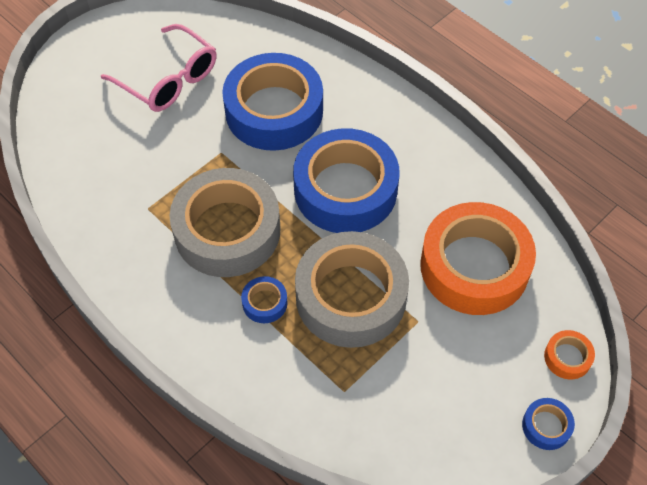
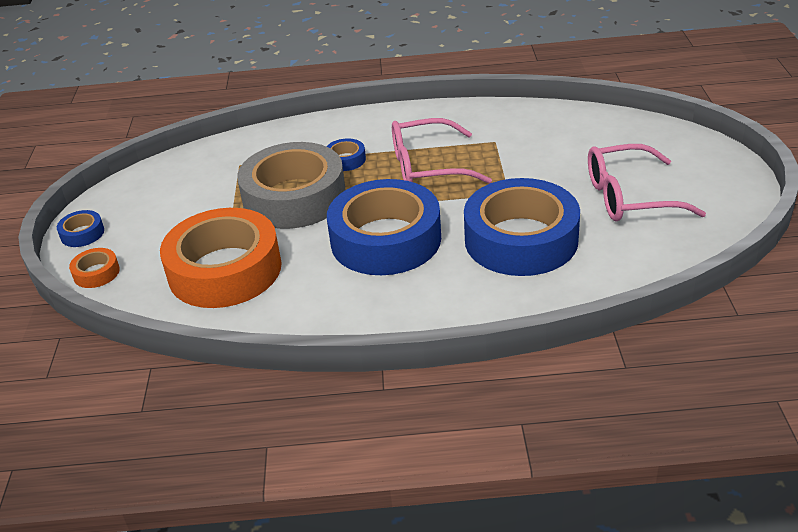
camera: 135 degrees right, 20 degrees down
(227, 230) = (427, 167): grey tape -> pink glasses

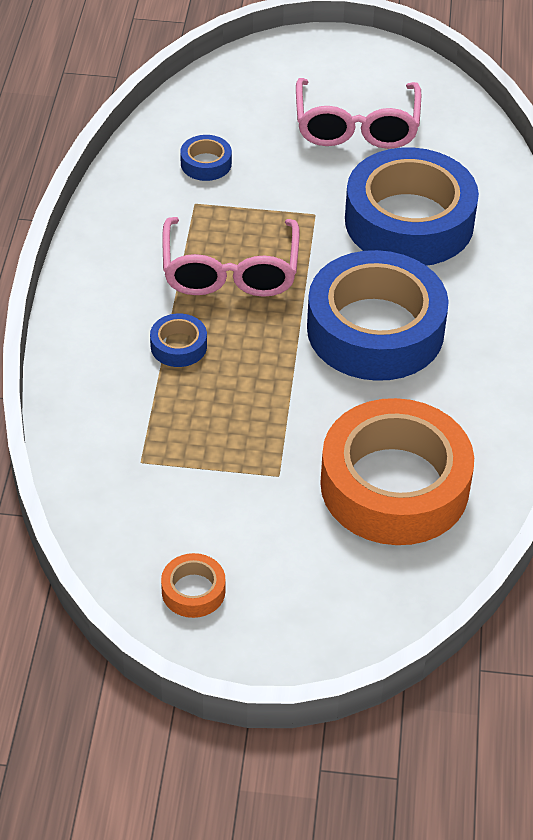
camera: 85 degrees left, 10 degrees up
(82, 233) = (259, 651): blue tape -> blue tape (206, 163)
(96, 273) = (363, 627): orange tape -> orange tape (193, 591)
(294, 197) = (252, 406): grey tape -> none

